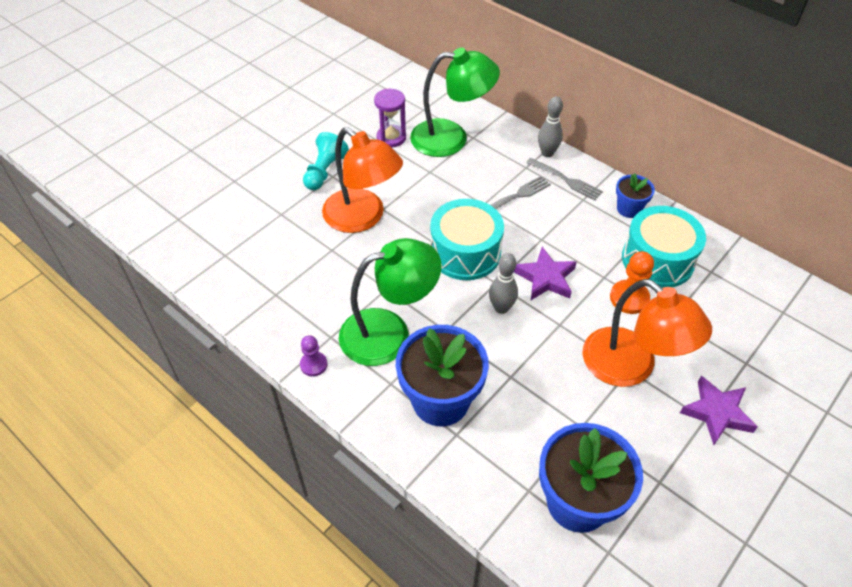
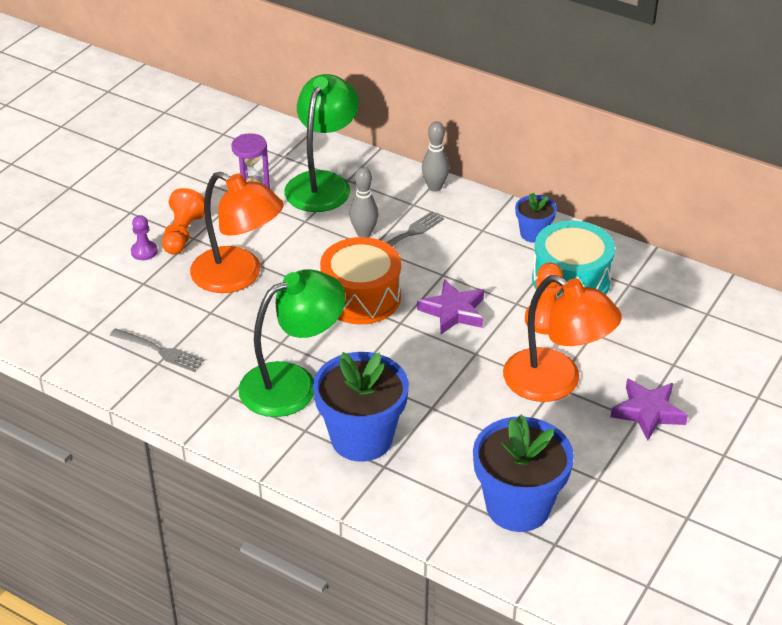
camera: 10 degrees left, 10 degrees down
(313, 364) = (217, 423): purple pawn -> purple pawn (144, 251)
(325, 171) = (183, 234): turquoise pawn -> orange pawn
(451, 138) = (322, 183): green lamp -> green lamp turned 60 degrees counterclockwise
(465, 252) = (361, 297): turquoise drum -> orange drum
(501, 308) = (410, 346): grey bowling pin -> grey bowling pin (364, 233)
(566, 180) = (460, 212): grey fork -> grey fork (159, 351)

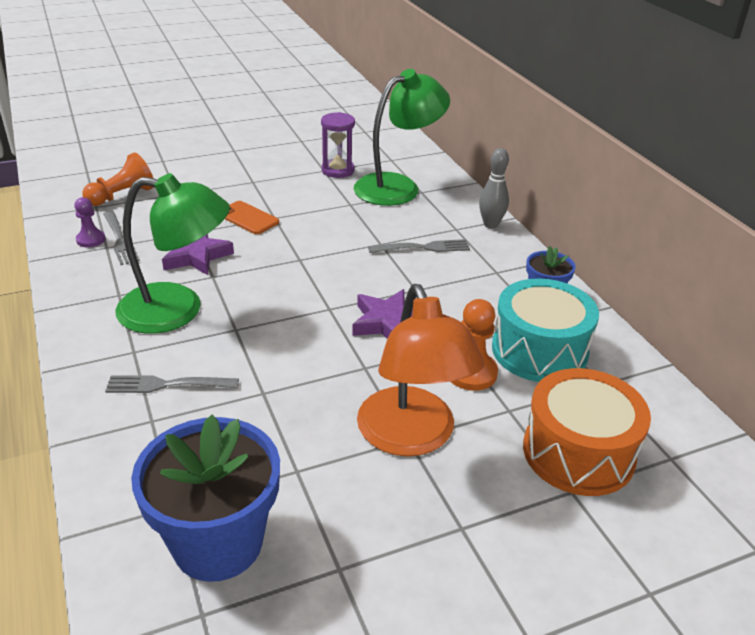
camera: 35 degrees right, 5 degrees down
(144, 251) = (207, 176): purple pawn -> purple pawn (91, 240)
(183, 234) = (249, 176): orange pawn -> orange pawn (122, 196)
(238, 276) = (248, 218): orange lamp -> orange phone
(361, 297) = (322, 274): orange drum -> orange drum (578, 452)
(361, 438) = (167, 385): blue flower pot -> grey fork
(364, 233) = (386, 231): grey bowling pin -> none
(648, 412) = (484, 527): purple star -> purple star (196, 256)

